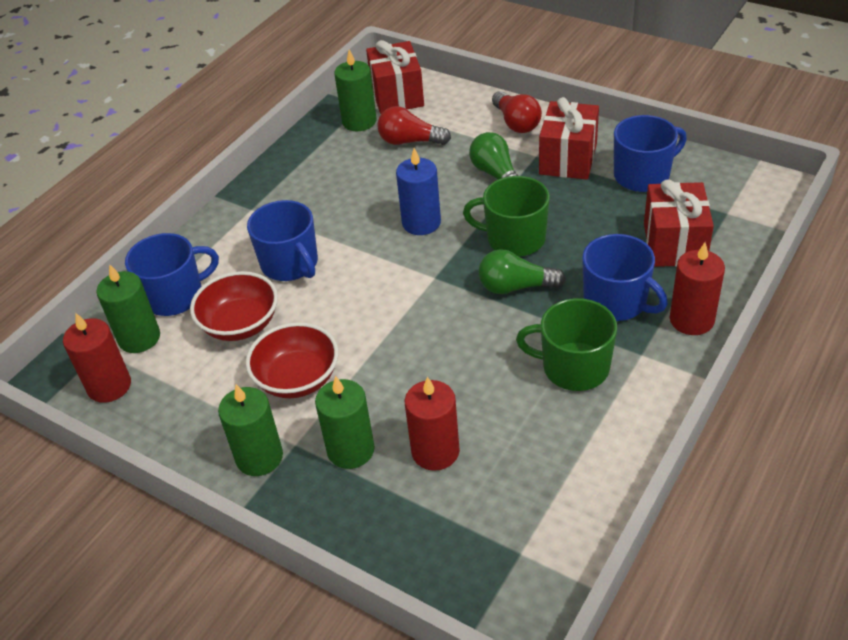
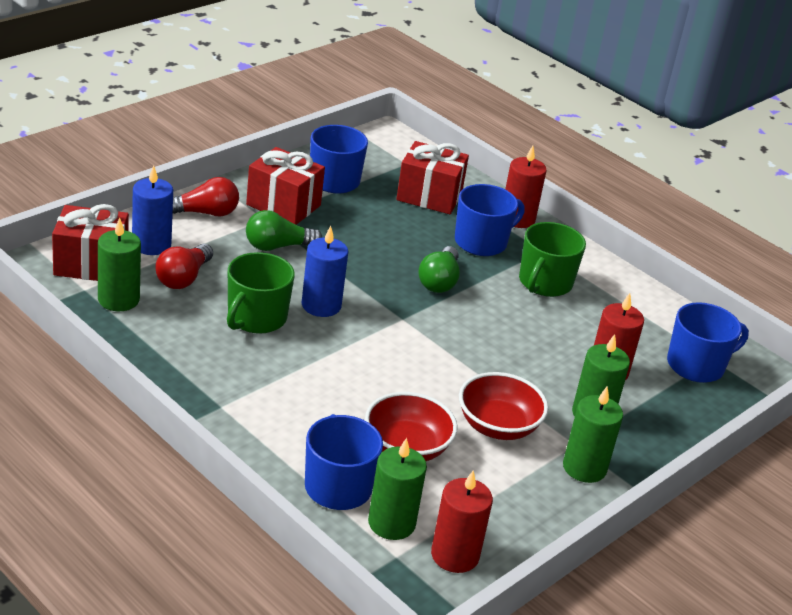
camera: 85 degrees left, 10 degrees down
(290, 264) = (333, 397): blue mug -> blue mug (697, 365)
(446, 112) = (151, 244): none -> blue candle
(514, 239) = (376, 264): green mug -> green mug (256, 318)

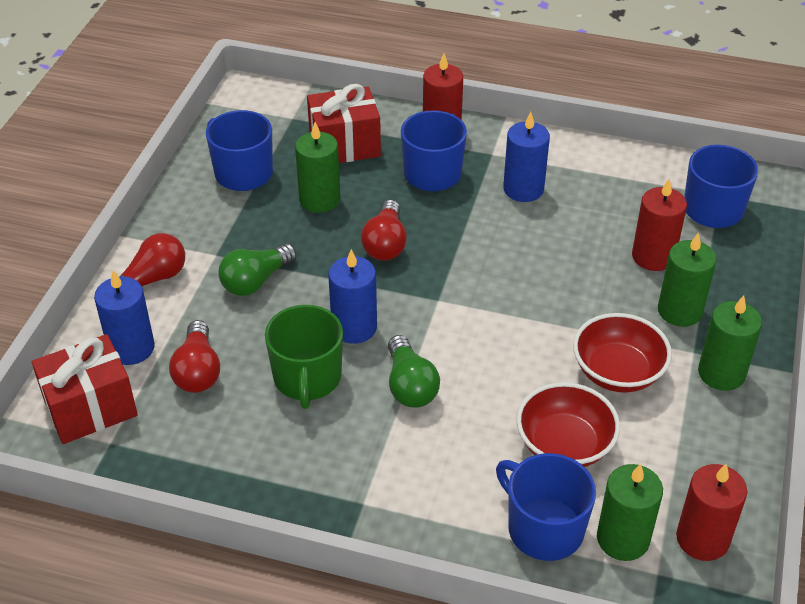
camera: 25 degrees left, 10 degrees up
(118, 299) = (156, 435): green candle -> green candle (319, 199)
(283, 205) = (220, 228): red gift -> none
(397, 268) = (385, 244): none -> red light bulb
(439, 281) = (434, 238): green light bulb -> green light bulb (410, 386)
(544, 283) = (523, 189): green mug -> blue candle

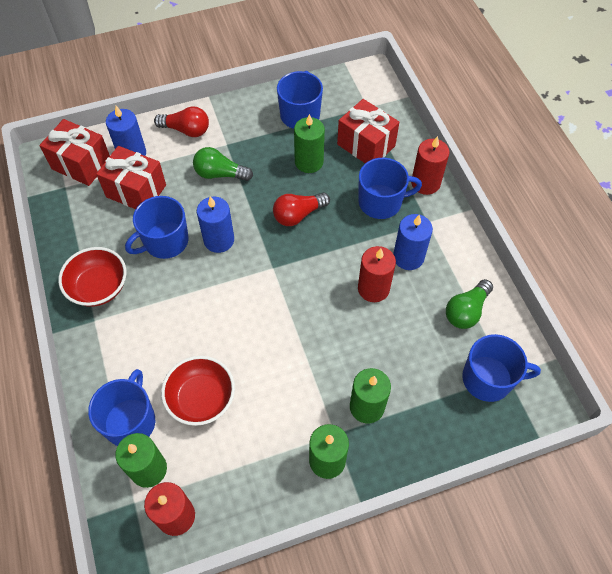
camera: 55 degrees right, 15 degrees up
(198, 371) = (136, 191): red light bulb -> red gift
(307, 378) = (165, 241): green mug -> blue mug
(410, 386) = (193, 293): green light bulb -> green light bulb (466, 311)
(617, 372) = (283, 397): red bowl -> red bowl (99, 287)
(653, 256) = (406, 365): red candle -> red candle (373, 288)

